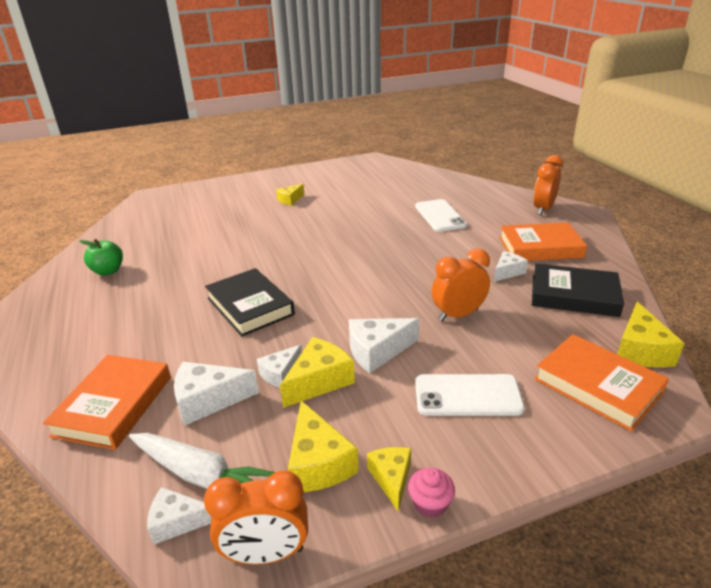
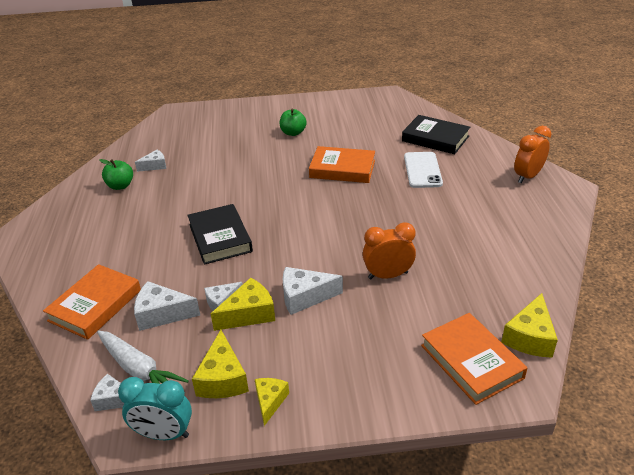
camera: 15 degrees right, 5 degrees up
(266, 554) = (164, 434): orange clock -> turquoise clock
(290, 200) = (293, 133): yellow cheese -> green apple
(430, 503) = (289, 425): pink cupcake -> none
(467, 395) = (359, 348): white phone -> none
(507, 272) = (454, 240): white cheese -> white cheese (155, 166)
(540, 247) = (499, 219): orange book -> orange book (342, 169)
(574, 295) = (502, 274): black book -> black book (435, 138)

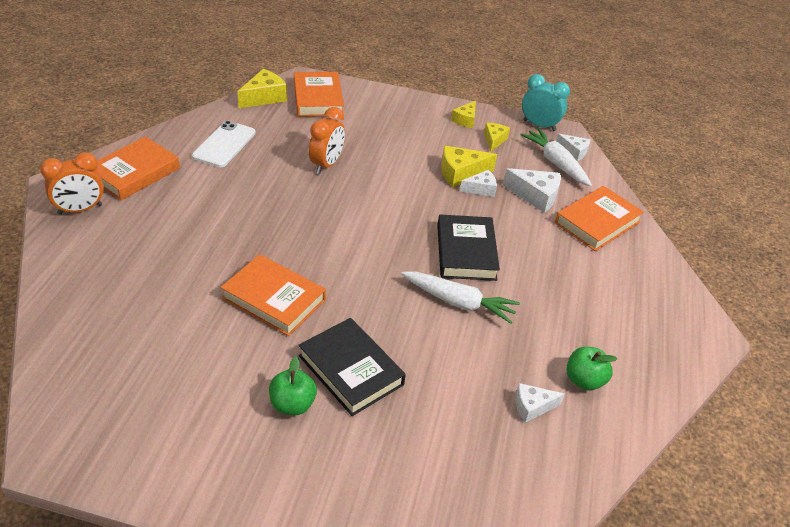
camera: 165 degrees left, 5 degrees up
(215, 202) = (458, 302): none -> white carrot
(223, 378) = (494, 140): yellow cheese -> yellow cheese, size x0.64
(304, 297) = (408, 171): white cheese -> none
(388, 275) = (326, 164): orange clock -> orange clock turned 75 degrees counterclockwise
(422, 170) = (180, 260): white phone -> white phone (224, 144)
(435, 138) = (105, 307): black book -> black book (351, 370)
(532, 211) = (134, 173): none -> orange book

